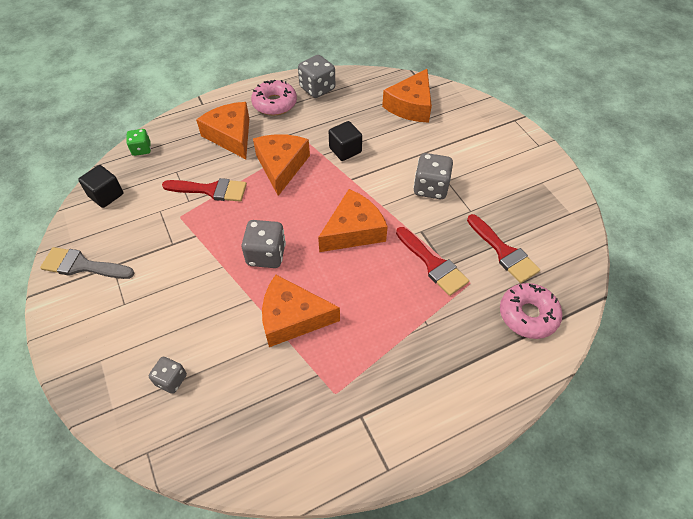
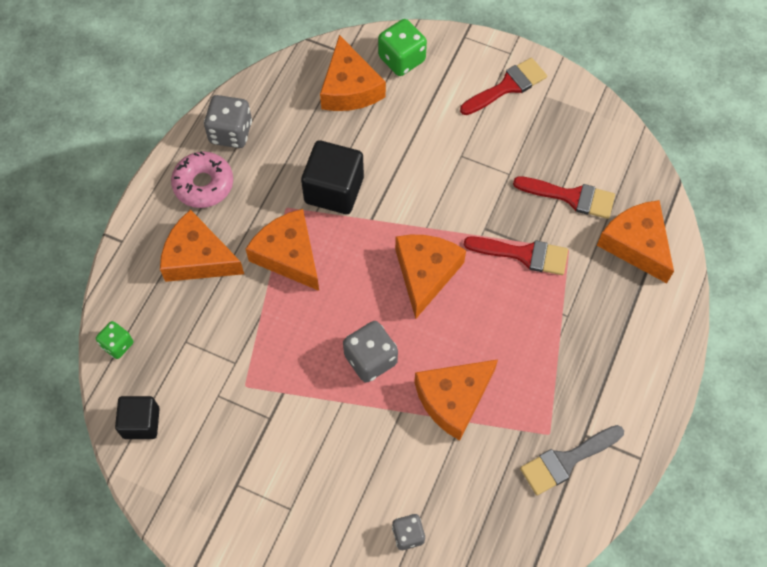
camera: 40 degrees left, 10 degrees up
(82, 266) = (206, 508): grey brush -> grey brush (566, 461)
(211, 190) = (245, 334): red brush -> red brush (507, 86)
(345, 150) = (334, 190): black cube -> black cube, size x1.55
(430, 188) = (453, 175): grey dice -> none
(459, 109) = (401, 59): none -> green dice
(528, 315) = (636, 244): pink donut -> orange cheese

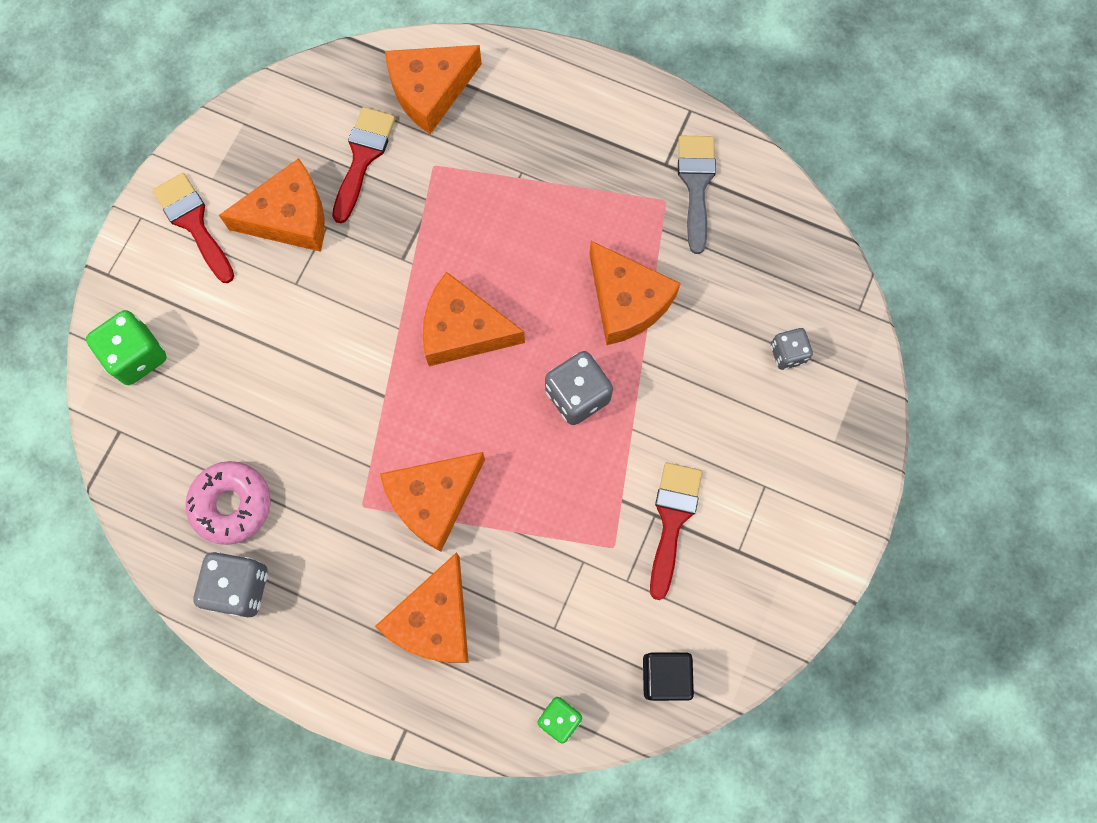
camera: 90 degrees left, 10 degrees up
(203, 184) = (321, 620): pink donut -> pink donut (232, 504)
(334, 190) = (339, 443): black cube -> none
(349, 88) = (178, 425): orange cheese -> orange cheese (289, 217)
(524, 254) = (440, 215): red brush -> red brush (672, 520)
(566, 461) = (696, 184): grey brush -> grey brush turned 150 degrees counterclockwise

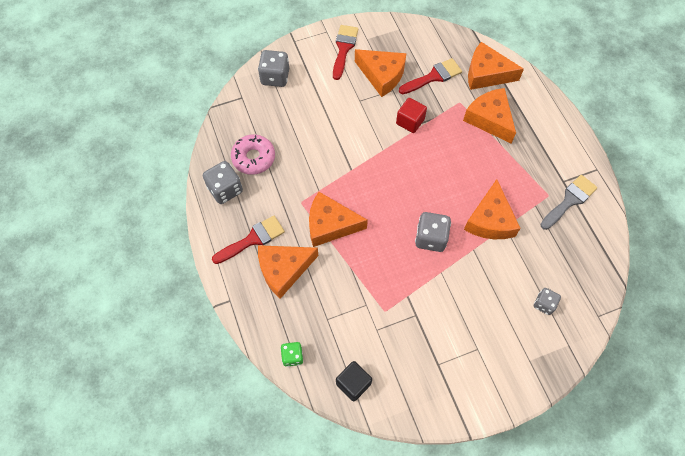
camera: 45 degrees right, 10 degrees down
(137, 356) = (275, 77): green dice -> grey dice
(395, 254) = (410, 121): none -> red cube
(463, 330) = (408, 172): orange cheese -> orange cheese (489, 119)
(672, 520) = (421, 324): red brush -> red brush (253, 239)

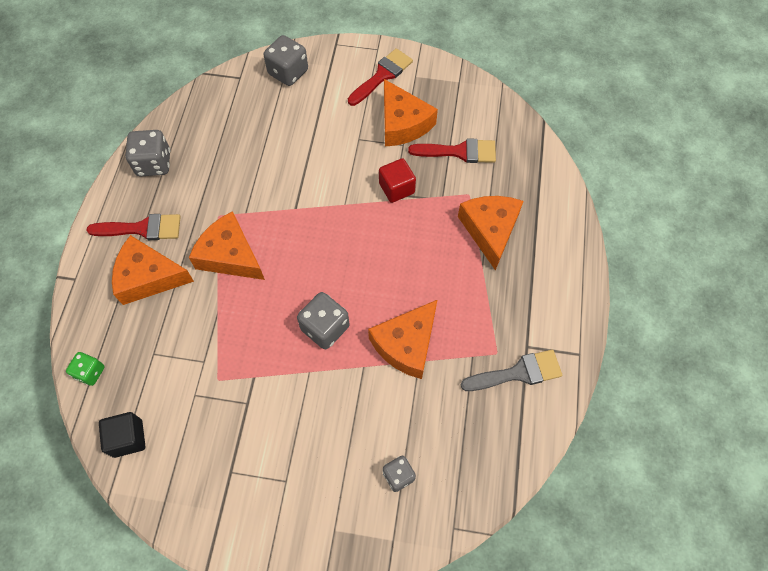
camera: 30 degrees right, 0 degrees up
(253, 158) = (205, 145): pink donut -> none
(486, 74) = (523, 178): orange cheese -> none

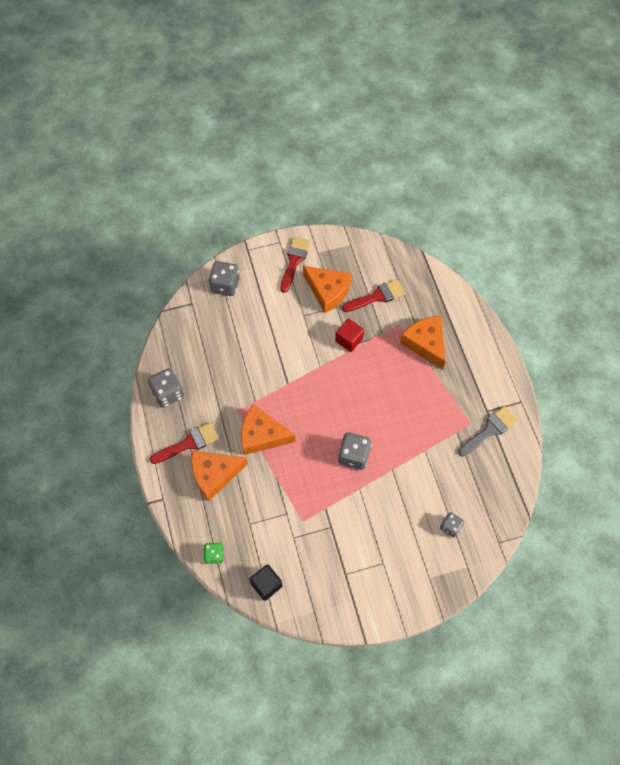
camera: 25 degrees left, 0 degrees up
(406, 344) = (412, 443): orange cheese -> none

